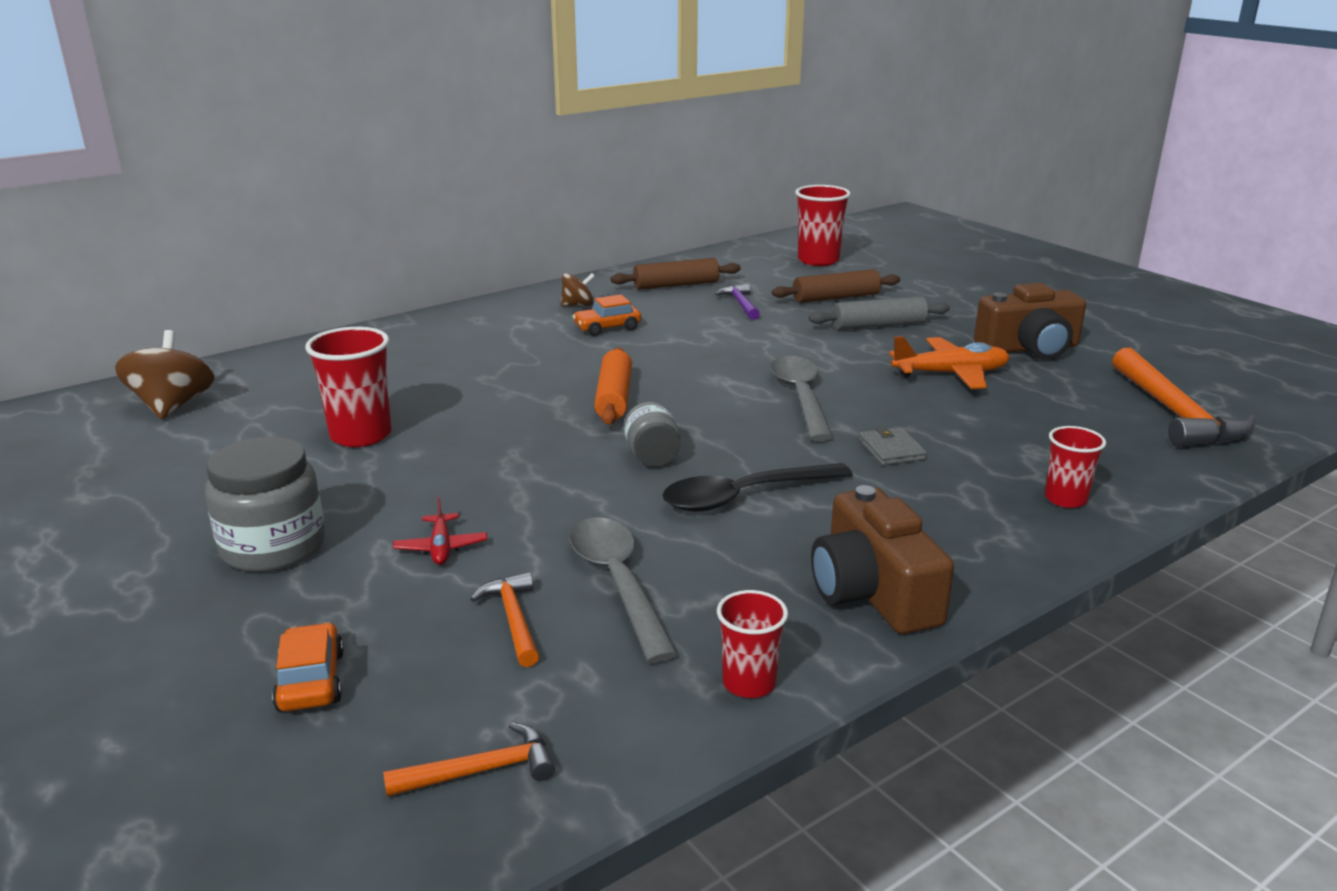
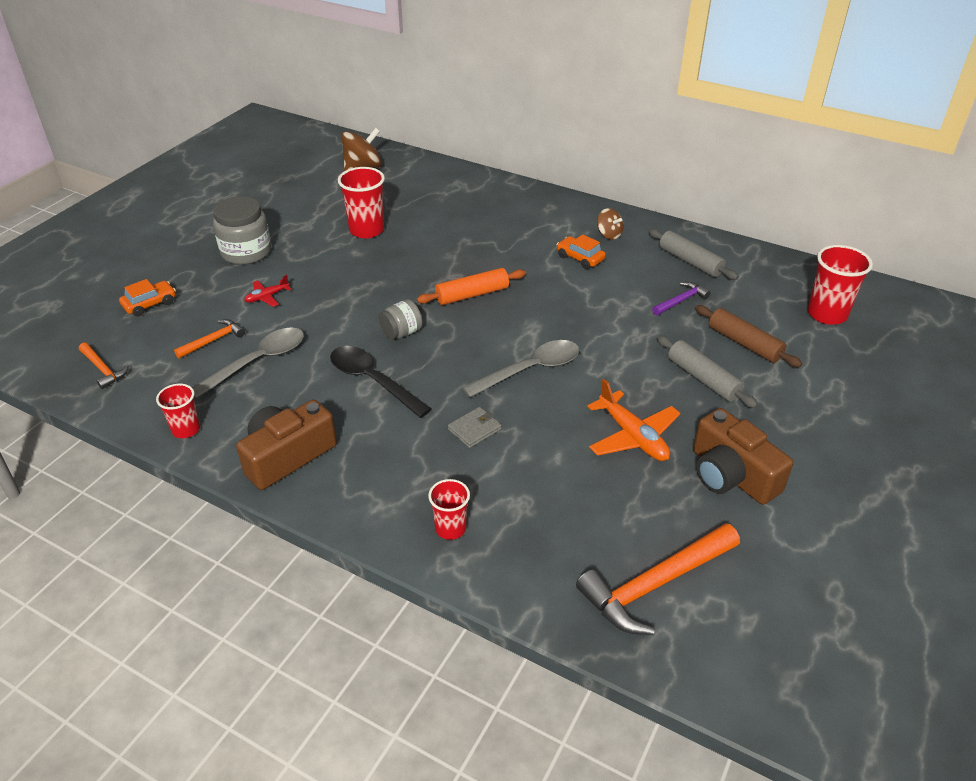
camera: 65 degrees right, 15 degrees up
(676, 285) = (690, 262): brown rolling pin -> grey rolling pin

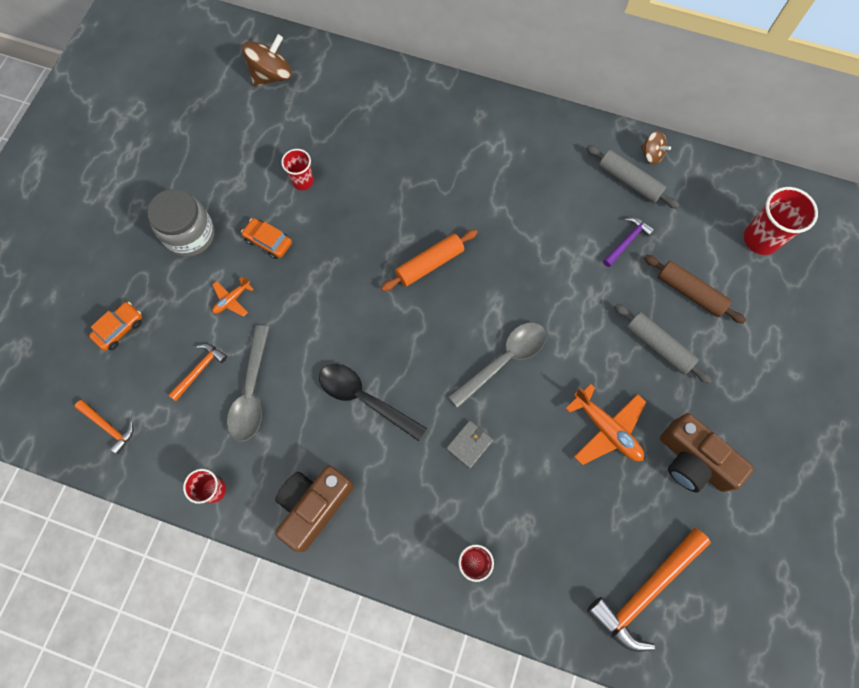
camera: 10 degrees left, 30 degrees up
(258, 362) = (251, 392): grey spoon -> grey spoon turned 150 degrees clockwise
(267, 297) = (232, 299): red plane -> orange plane
(366, 230) = (302, 181): red cup -> red cup, size x0.61
(401, 333) = (375, 329): grey jar -> none
(580, 258) = (523, 192): orange car -> orange car (268, 241)
(609, 234) = (545, 151): brown spinning top -> brown spinning top (651, 154)

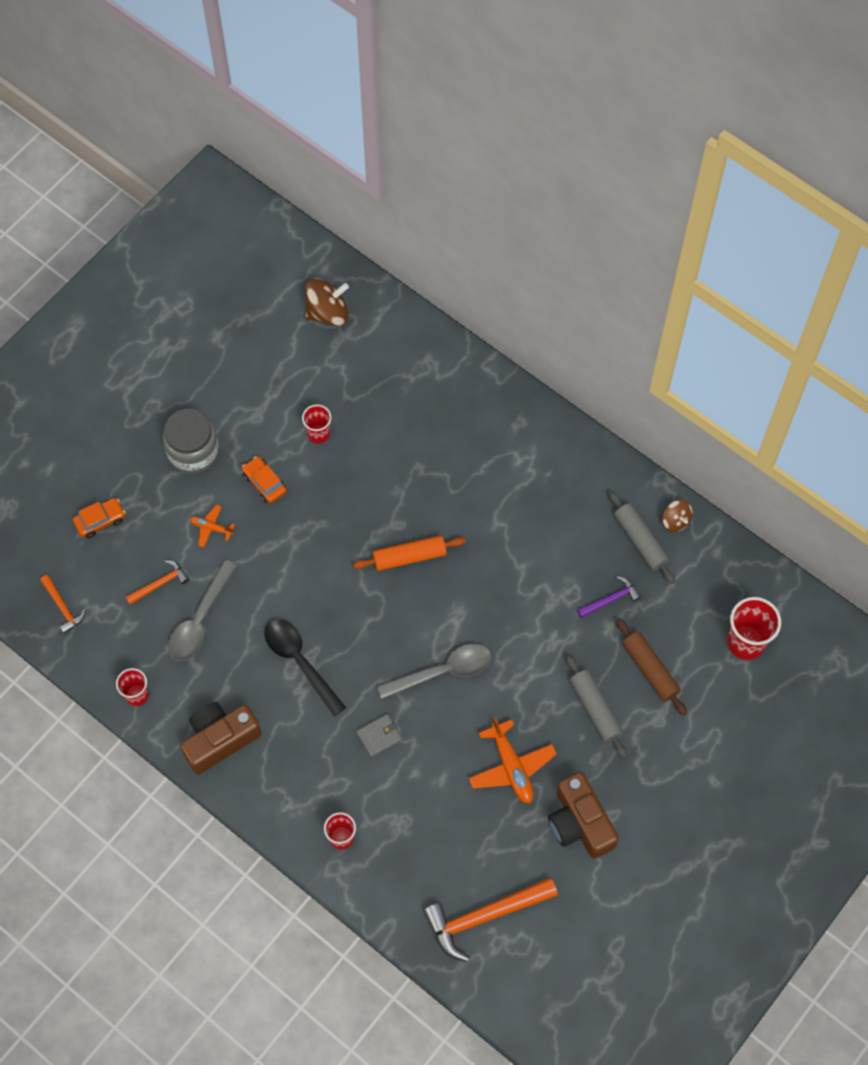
camera: 20 degrees right, 5 degrees down
(232, 299) = (211, 528): orange plane -> orange plane turned 45 degrees clockwise

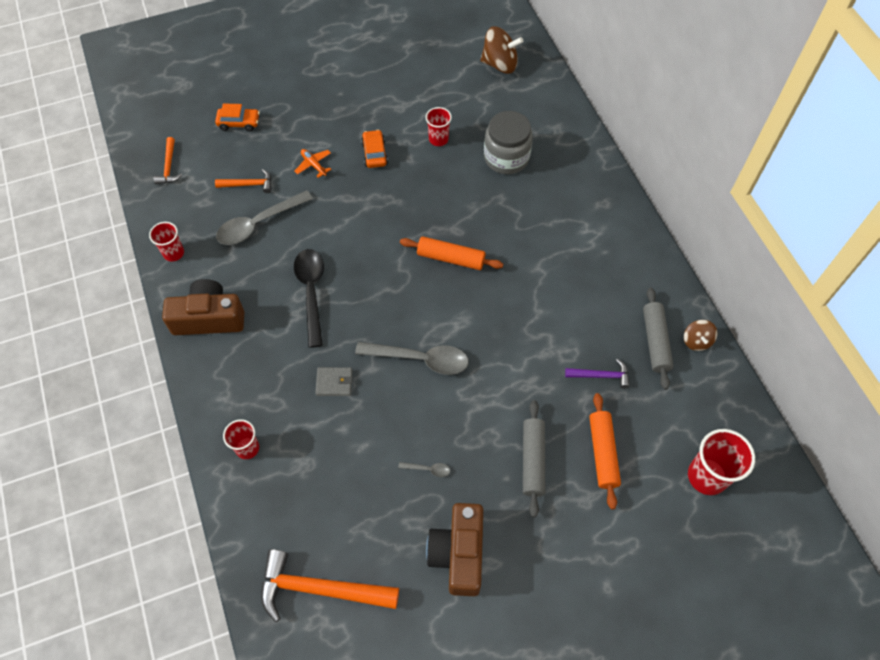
camera: 30 degrees right, 5 degrees down
(193, 451) = (338, 109): grey jar -> grey jar (506, 157)
(511, 767) = (428, 469): orange plane -> grey spoon
(650, 669) = (603, 453): brown rolling pin -> orange rolling pin

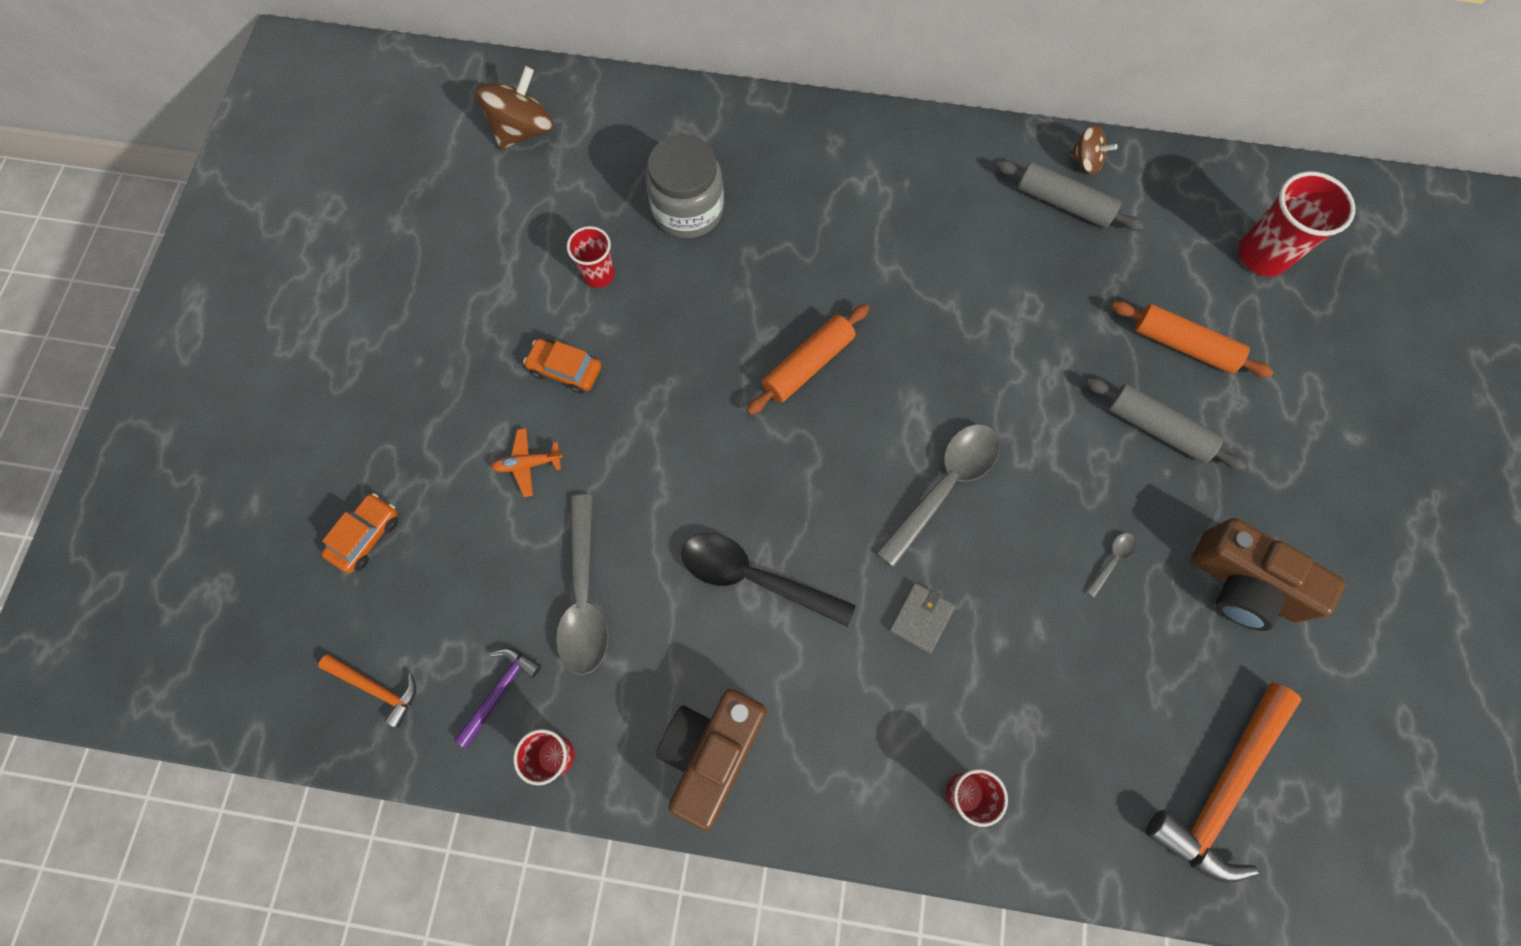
camera: 60 degrees left, 10 degrees up
(248, 184) = (499, 577): orange hammer -> none
(601, 375) = (1079, 288): purple hammer -> purple hammer (499, 691)

